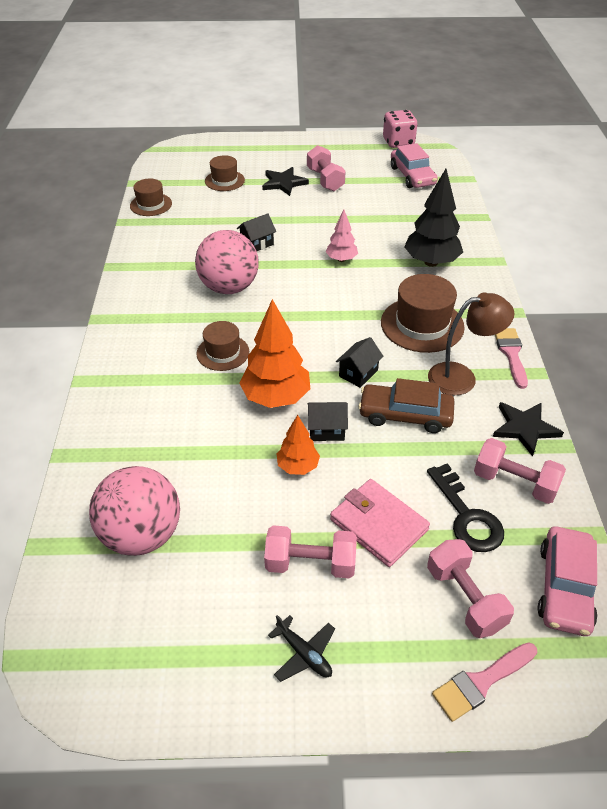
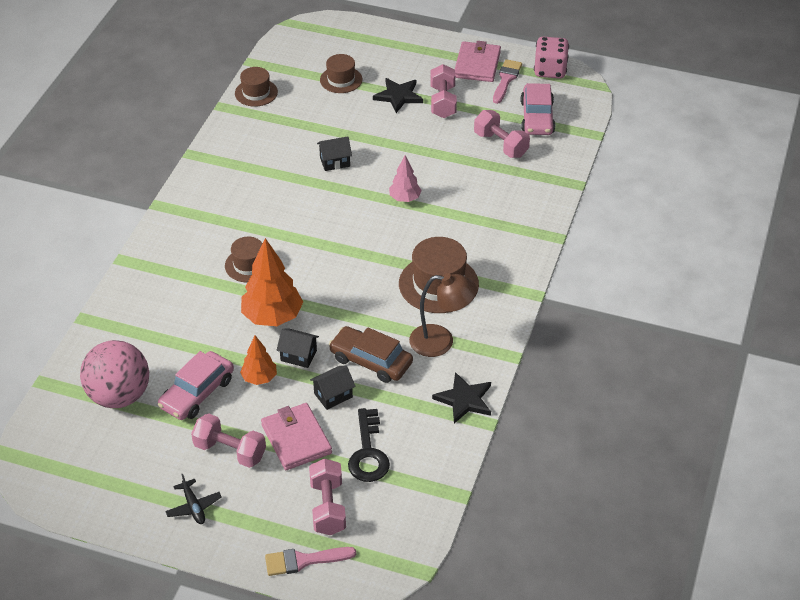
camera: 20 degrees right, 0 degrees up
(229, 287) = (285, 202): pink ball -> none
(336, 149) = (477, 64): none -> pink wallet
(358, 373) = (353, 314): black house -> black house (333, 395)
(431, 262) = (489, 222): black tree -> none
(511, 354) = (500, 332): pink brush -> pink brush (506, 79)
(514, 482) = (424, 439): pink dumbbell -> pink dumbbell (501, 144)
(564, 587) = (407, 522): pink car -> pink car (197, 393)

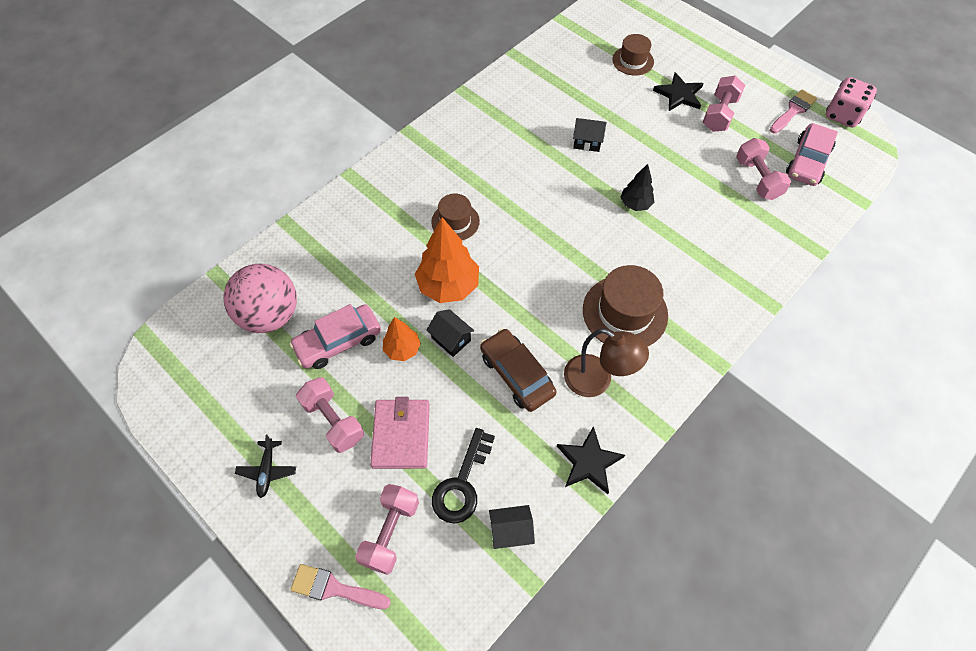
camera: 25 degrees right, 15 degrees up
(256, 93) = (550, 49): brown hat -> none
(333, 395) = (461, 399): black house -> black house (510, 531)
(405, 198) = (635, 204): pink tree -> black tree
(477, 64) = (770, 86): pink wallet -> none

